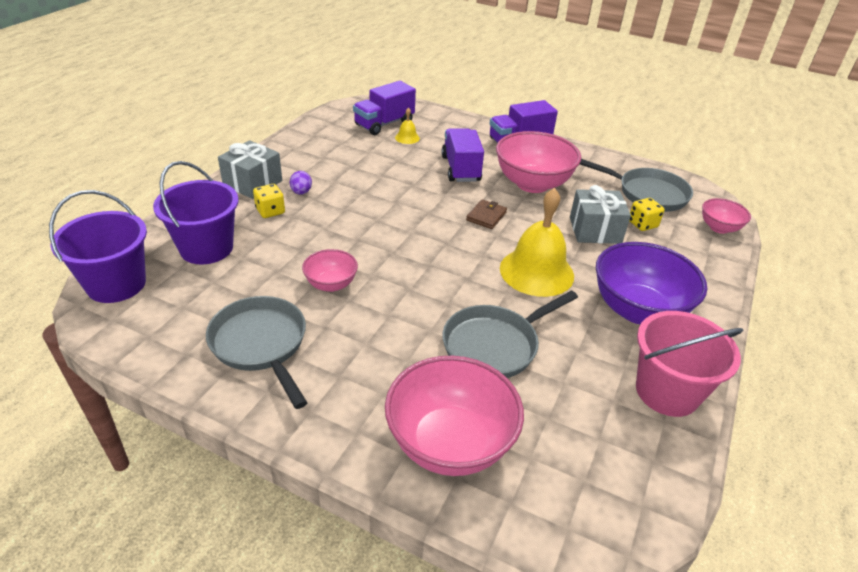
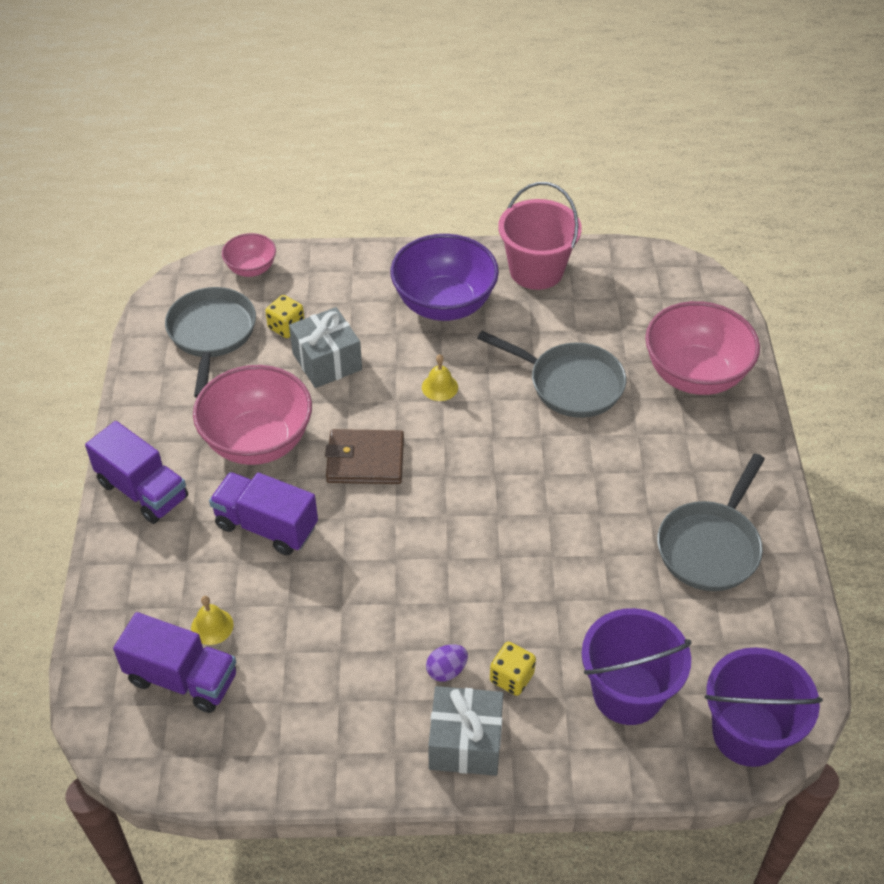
camera: 115 degrees left, 10 degrees up
(331, 284) = (590, 540): pink bowl -> none
(460, 169) = (266, 526): purple truck -> purple truck turned 60 degrees clockwise
(486, 216) = (365, 460): brown wallet -> brown wallet, size x1.59
(536, 271) = (439, 387): yellow bell -> yellow bell, size x0.43

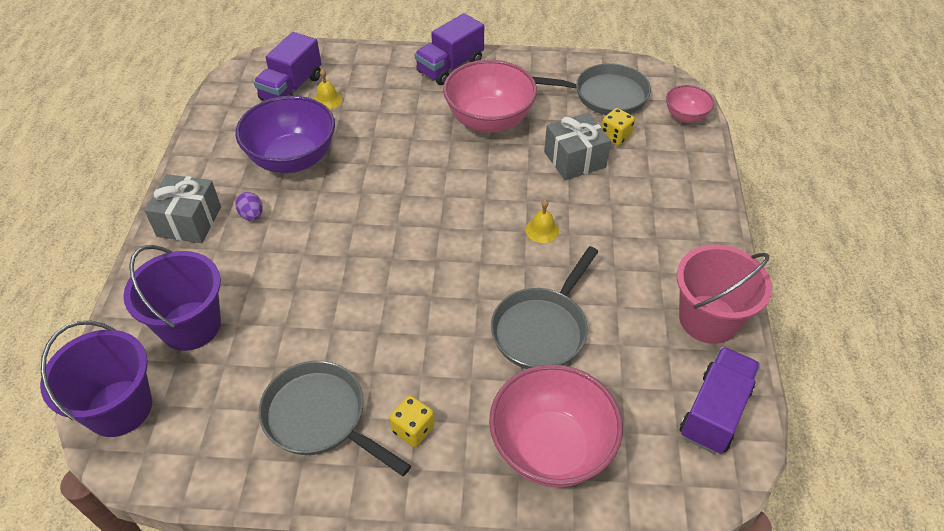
camera: 95 degrees right, 0 degrees up
(266, 526) = (406, 125): purple truck -> purple truck (714, 412)
(365, 460) = (463, 179): brown wallet -> none
(444, 304) = (650, 240): purple bowl -> purple bowl (293, 159)
(511, 677) = (232, 252): yellow dice -> yellow dice (413, 429)

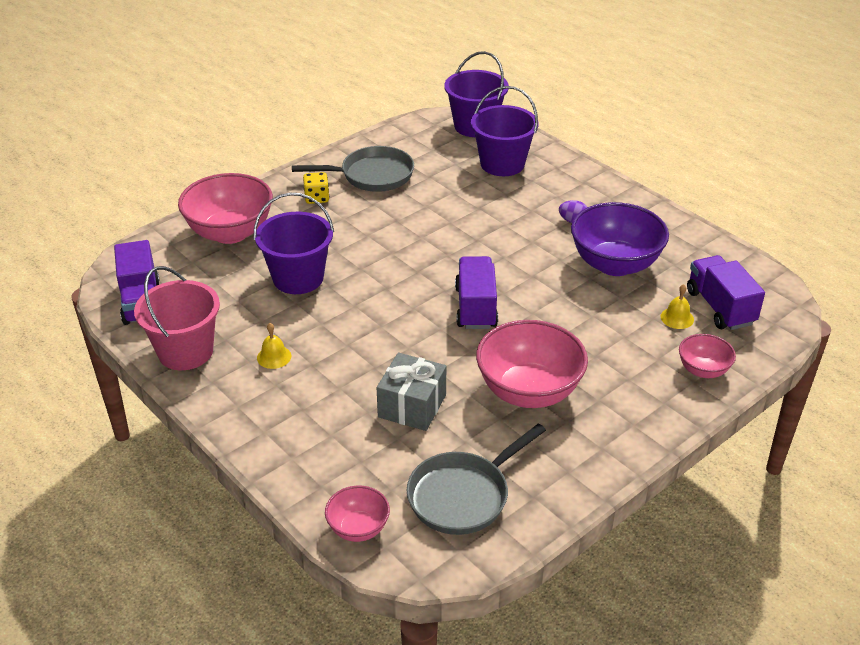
camera: 135 degrees right, 10 degrees down
(189, 221) = (601, 196): grey gift -> none
(372, 66) = (703, 370): none -> pink bowl
(450, 67) = (643, 420): purple truck -> purple truck (475, 307)
(542, 230) = (370, 334): yellow bell -> yellow bell (274, 357)
(542, 329) = (298, 278): grey pan -> purple bucket
(615, 136) = (402, 454): yellow dice -> none

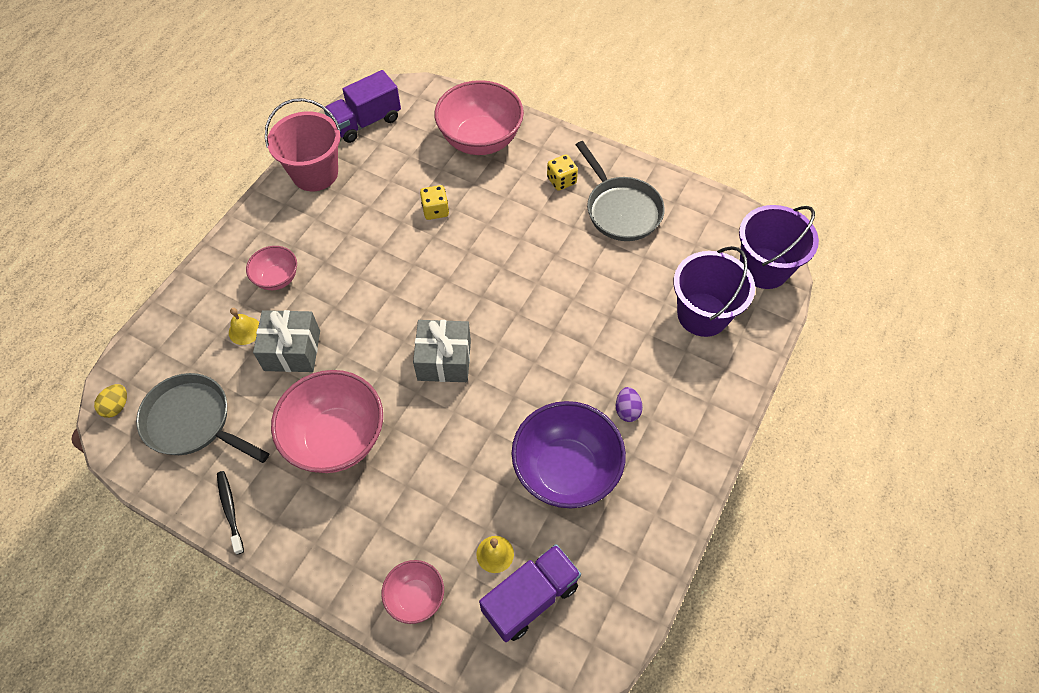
camera: 70 degrees right, 20 degrees up
(274, 357) = (326, 232): yellow bell -> yellow bell (245, 330)
(298, 278) = (435, 210): purple bucket -> yellow dice
(358, 528) = (144, 358): pink bowl -> pink bowl (277, 278)
(413, 560) = (117, 406): none -> yellow egg
(475, 307) = (444, 360): purple truck -> grey gift
(579, 479) = (230, 510): none -> black toothbrush

